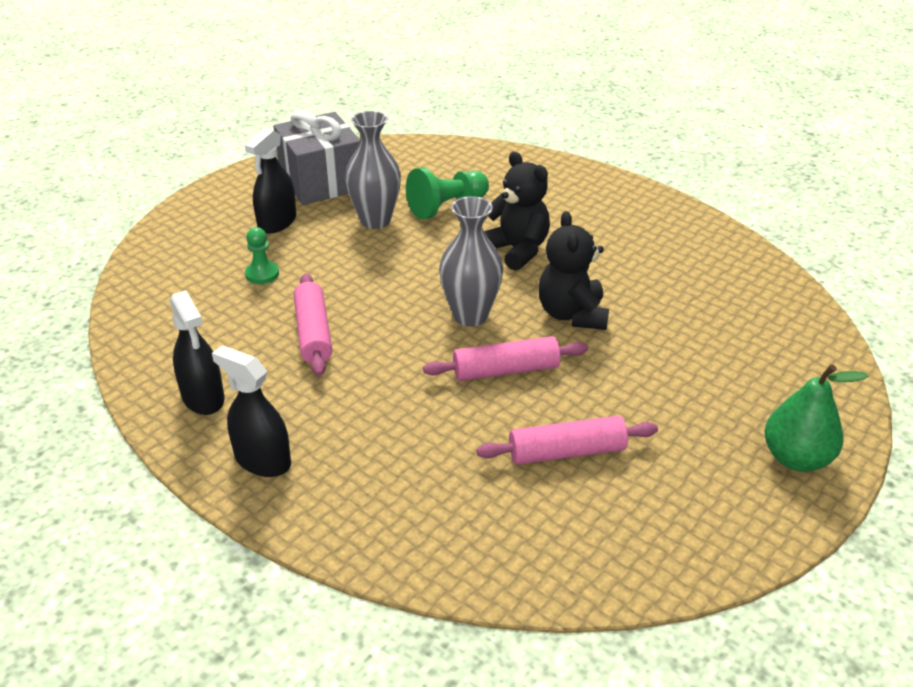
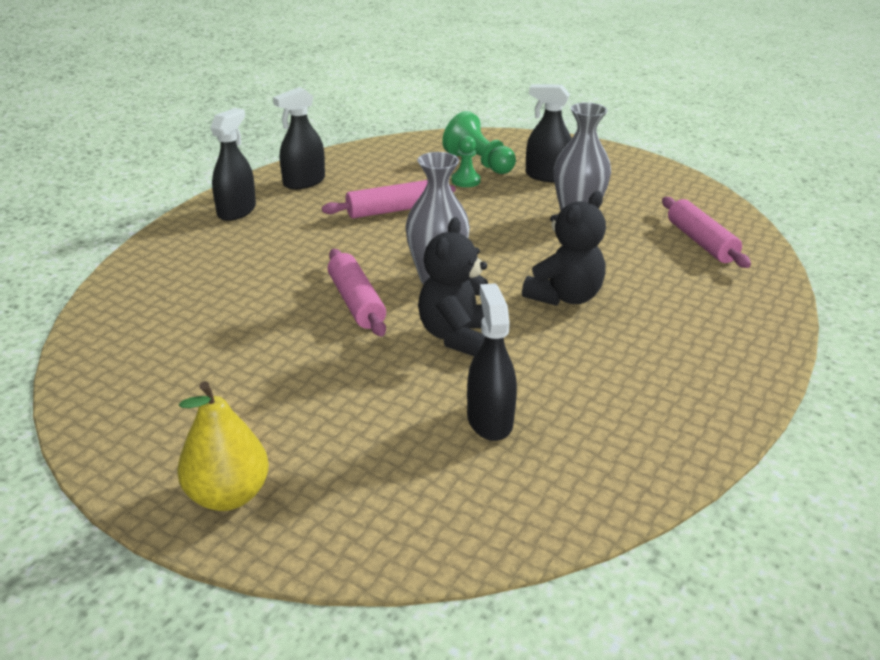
camera: 80 degrees right, 5 degrees down
(321, 181) = (630, 186): grey gift -> none
(447, 207) = (626, 251): green pawn -> green pawn (479, 163)
(567, 452) = (242, 340): pink rolling pin -> pink rolling pin (701, 242)
(572, 314) = (457, 336): black teddy bear -> black teddy bear turned 60 degrees counterclockwise
(690, 312) = (489, 420): none -> black spray bottle
(796, 458) = (228, 495): green pear -> yellow pear

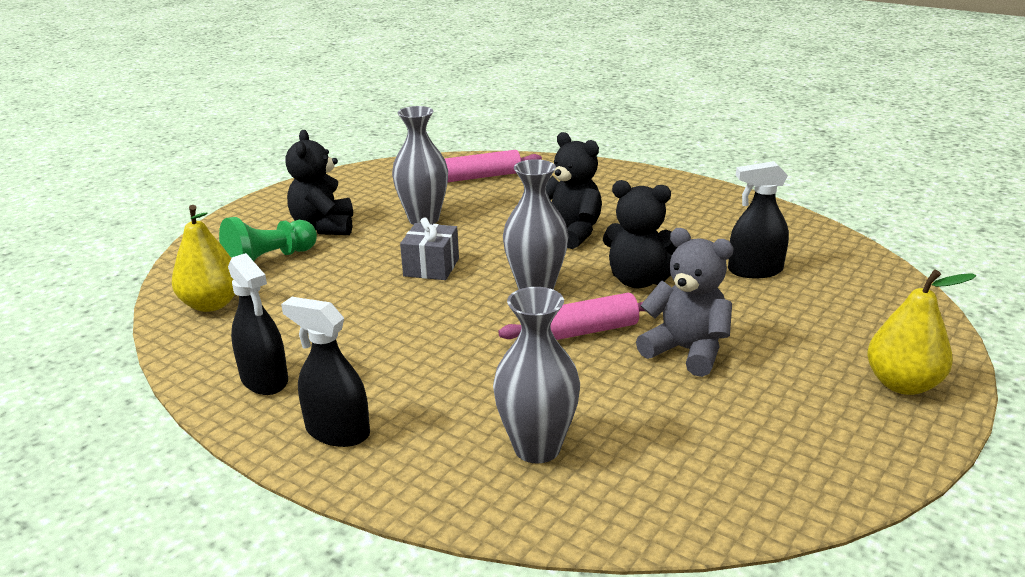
camera: 85 degrees left, 5 degrees down
(194, 282) = (537, 448): none -> grey vase
(315, 357) = (686, 351): none -> grey teddy bear
(390, 210) = (376, 315): pink rolling pin -> none
(407, 153) = (211, 304): none -> yellow pear
(465, 181) = (314, 269): green pawn -> none
(475, 227) = (431, 267): none -> grey gift
(547, 176) = (324, 227): black spray bottle -> black teddy bear

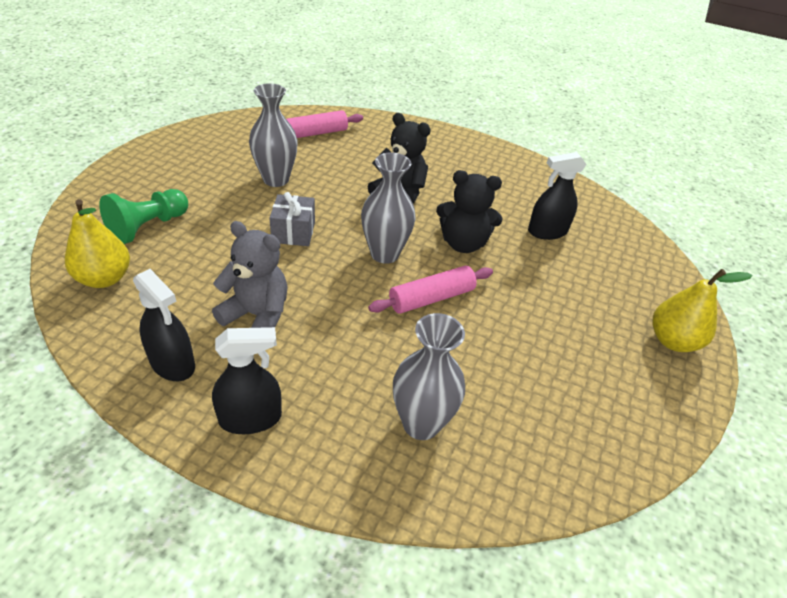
camera: 15 degrees left, 15 degrees up
(324, 227) = (190, 188): black teddy bear -> none
(337, 431) = (250, 418): black spray bottle -> black spray bottle turned 150 degrees clockwise
(686, 351) = (514, 315): grey teddy bear -> grey teddy bear (257, 315)

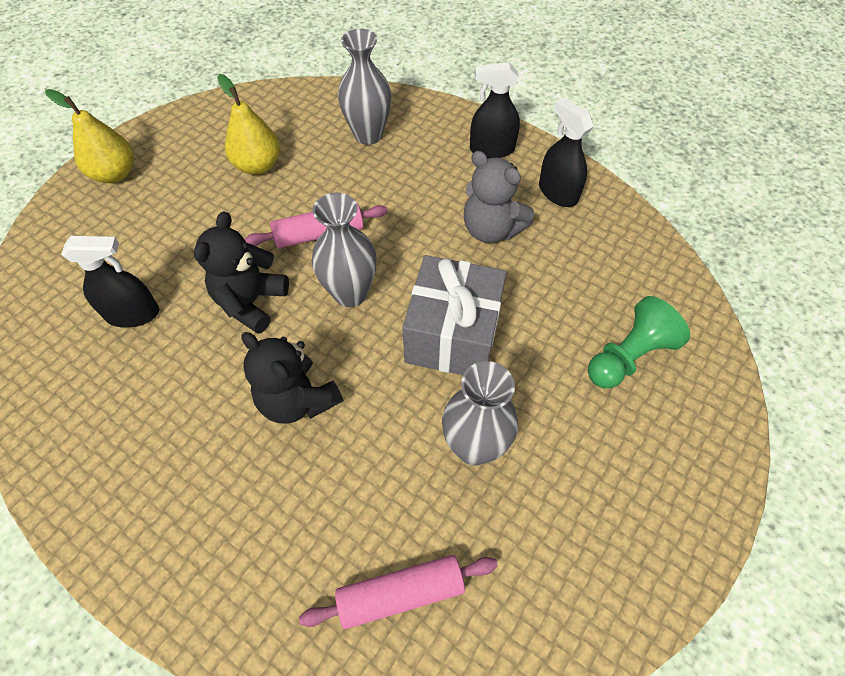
camera: 165 degrees left, 15 degrees up
(104, 278) = (648, 283): yellow pear -> yellow pear (258, 165)
(293, 232) = (452, 335): grey gift -> grey gift, size x1.74
(463, 243) = (251, 302): black teddy bear -> black teddy bear turned 90 degrees counterclockwise

